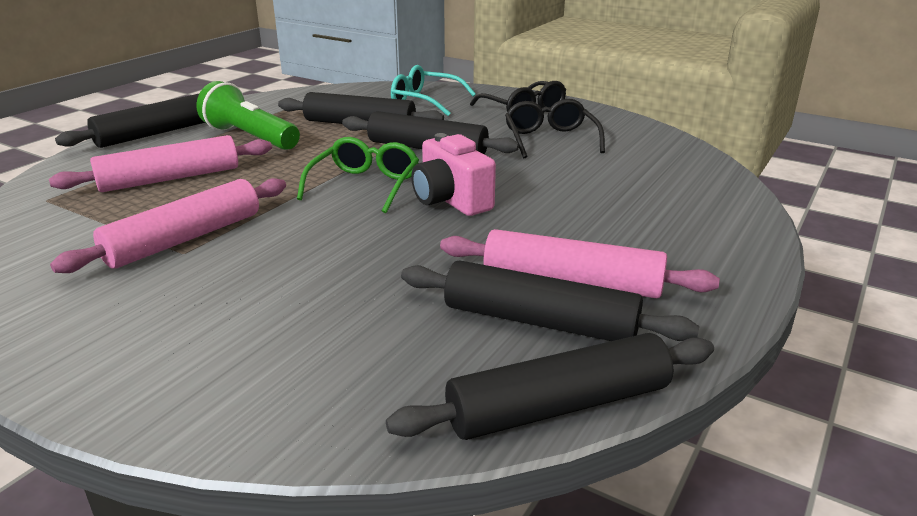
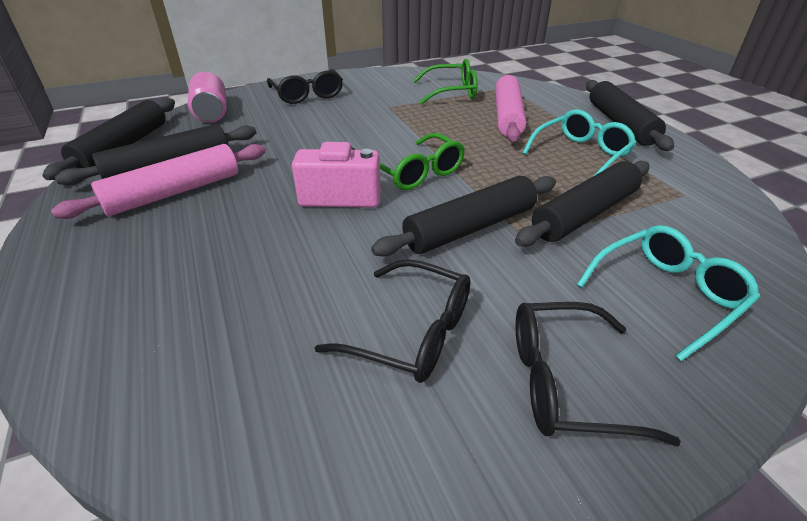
camera: 125 degrees right, 10 degrees up
(87, 227) = (452, 92): none -> green glasses
(172, 342) = (307, 95): none -> black glasses
(185, 239) = (405, 109): pink rolling pin -> none
(249, 137) = (581, 154): green flashlight -> turquoise glasses
(343, 405) = (211, 112): none -> pink can

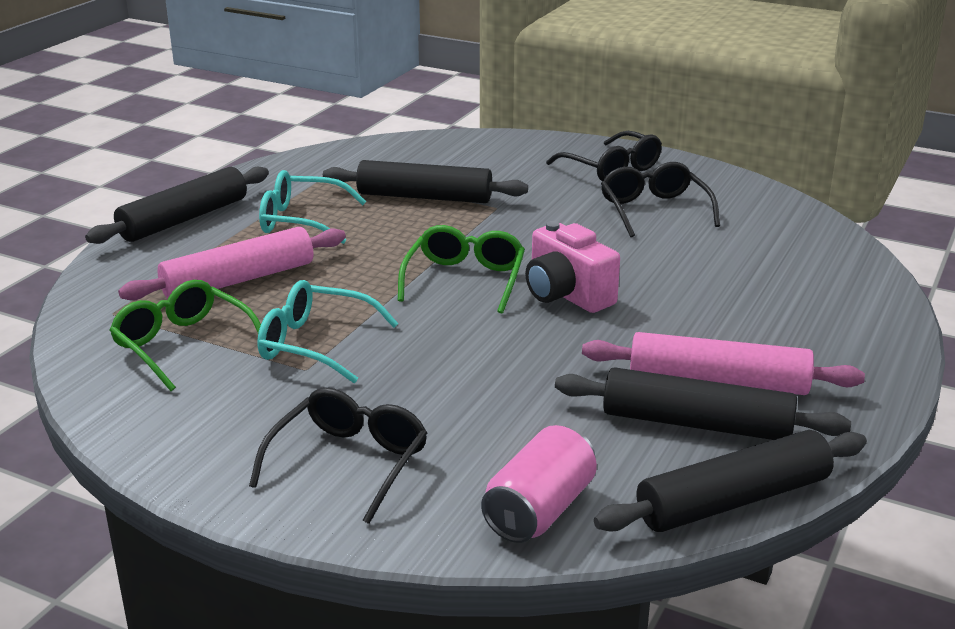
camera: 130 degrees left, 10 degrees down
(470, 228) = (516, 228): black rolling pin -> none
(667, 295) = (489, 160): turquoise glasses -> turquoise glasses (315, 344)

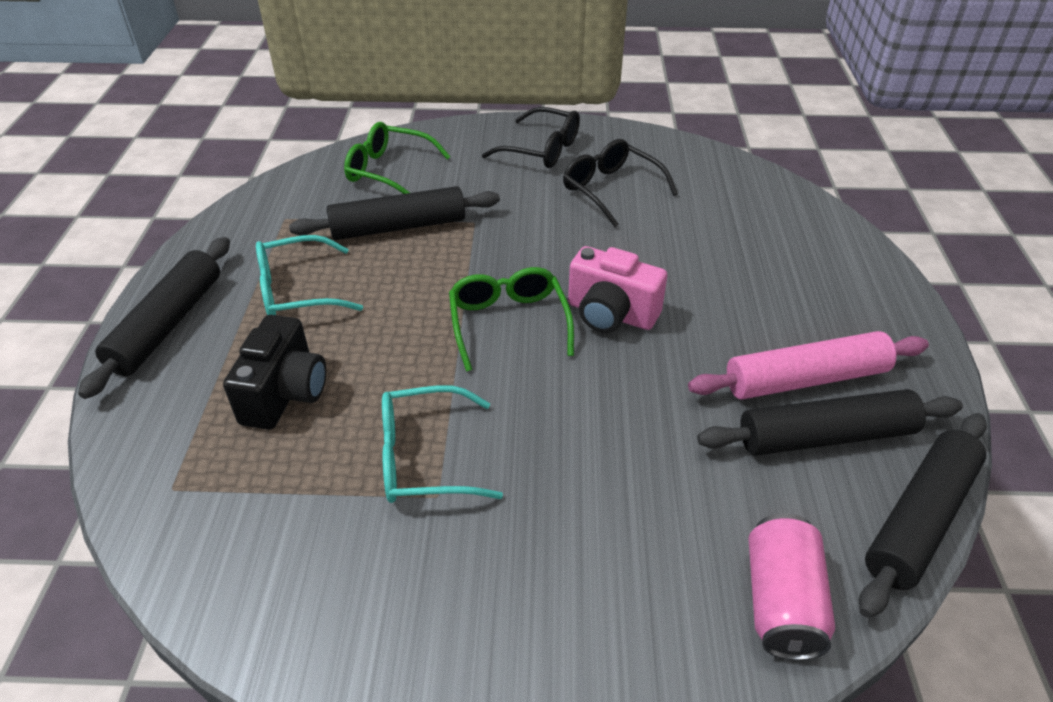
camera: 25 degrees left, 15 degrees up
(183, 345) = (285, 509): green glasses -> green glasses (389, 171)
(239, 280) = (285, 393): pink rolling pin -> black camera
(349, 462) = (569, 613): black glasses -> none

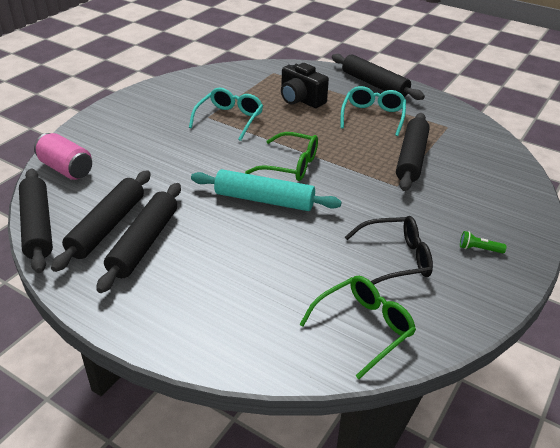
camera: 120 degrees right, 5 degrees down
(389, 171) = (484, 172): green glasses -> green glasses (363, 328)
(542, 149) = (479, 249): black glasses -> green flashlight
(611, 314) = (264, 200): pink camera -> turquoise rolling pin
(806, 379) = (144, 243): pink rolling pin -> black rolling pin

